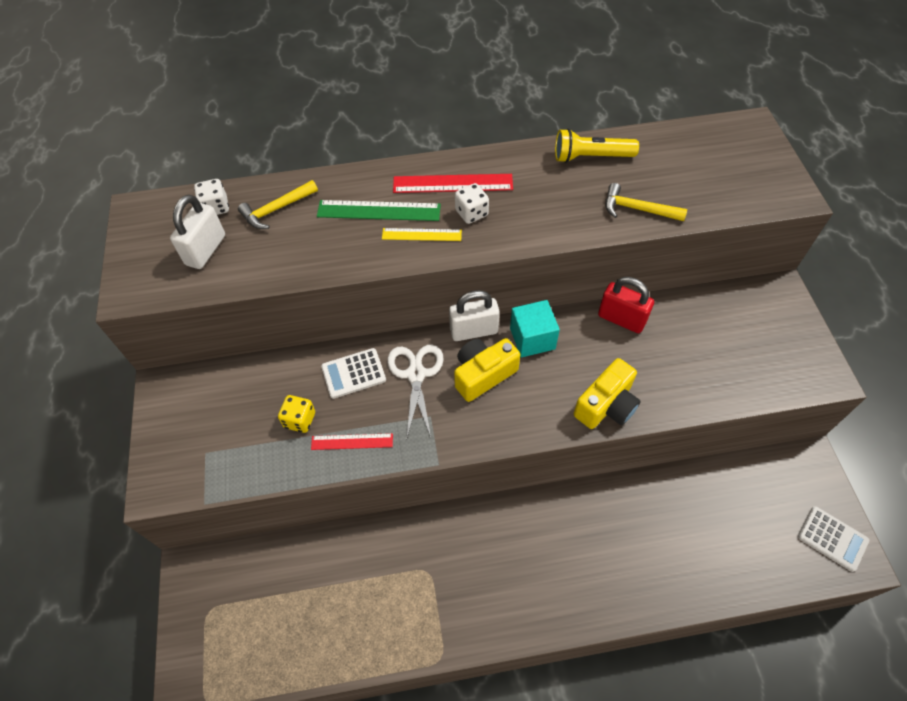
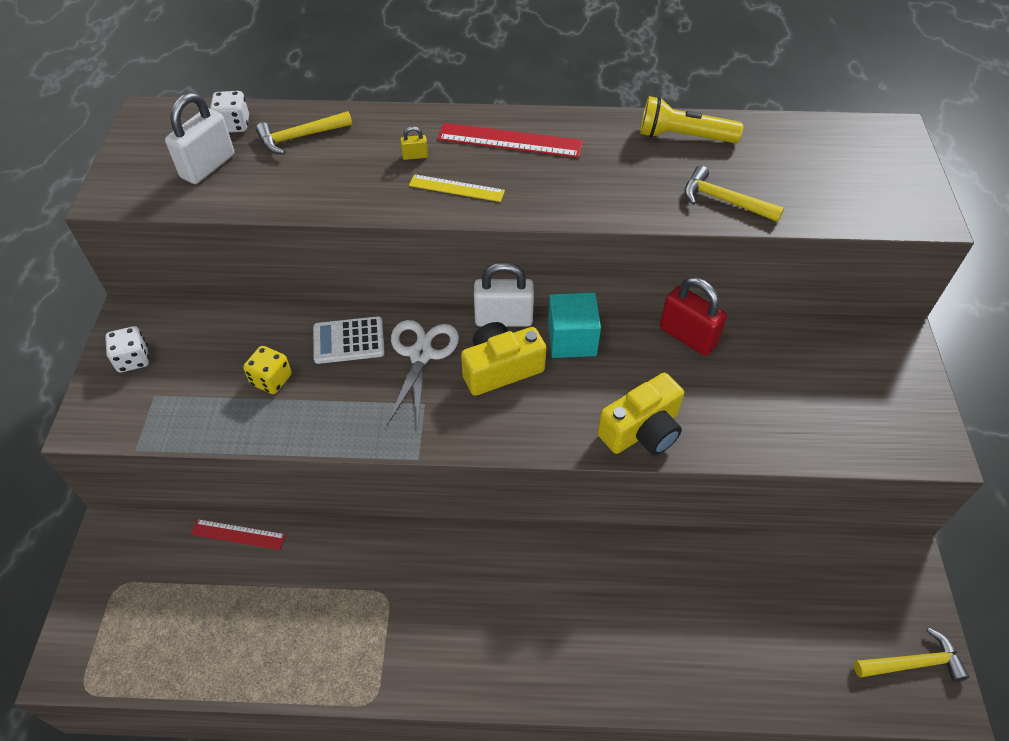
camera: 10 degrees right, 5 degrees down
(352, 442) = (324, 414): red ruler -> red ruler (238, 534)
(378, 211) = (415, 156): green ruler -> yellow padlock
(471, 213) = (522, 174): white dice -> white dice (133, 359)
(832, 538) = (913, 663): white calculator -> yellow hammer

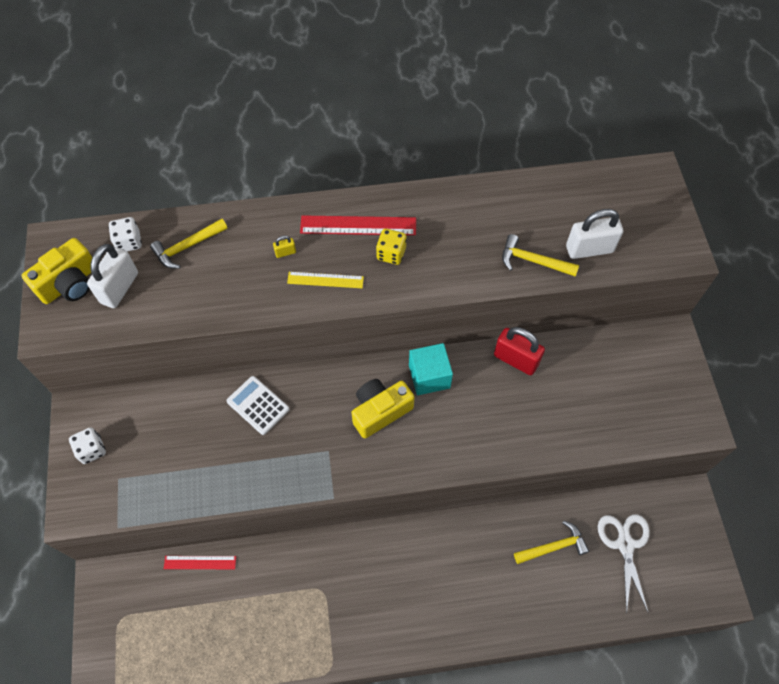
camera: 10 degrees left, 10 degrees up
(271, 380) = (206, 450): yellow dice -> yellow dice (391, 254)
(349, 341) = (258, 405): white calculator -> white calculator turned 60 degrees clockwise
(421, 354) = (316, 408): white scissors -> white scissors (625, 544)
(503, 319) = (374, 366): white padlock -> white padlock (589, 249)
(642, 430) = (493, 446): yellow camera -> yellow camera (70, 283)
(683, 136) = (494, 201): yellow flashlight -> none
(913, 663) = (697, 573): yellow hammer -> yellow hammer (554, 546)

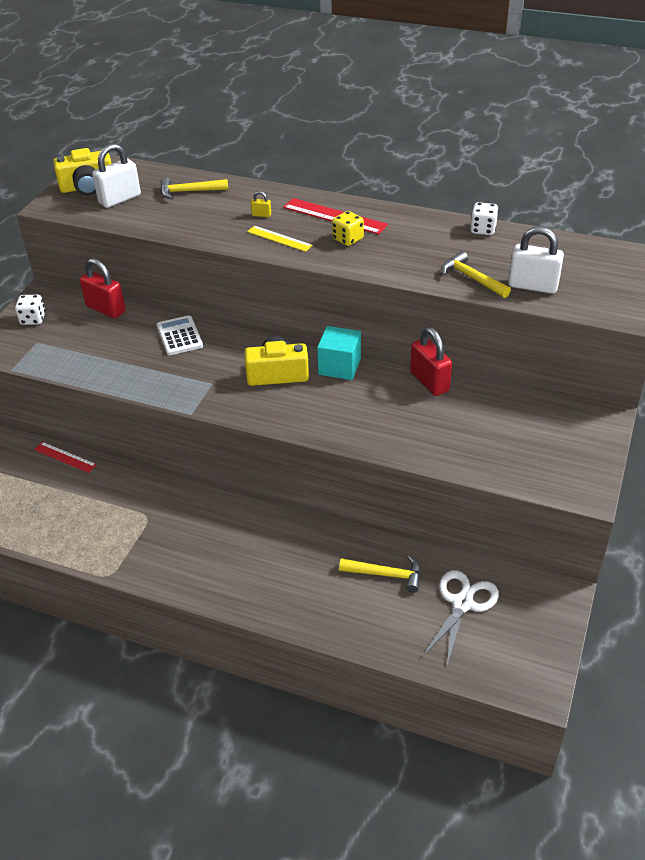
camera: 30 degrees right, 20 degrees down
(129, 242) = (149, 178): white dice -> white dice (483, 229)
(159, 402) = (106, 309): none -> red padlock

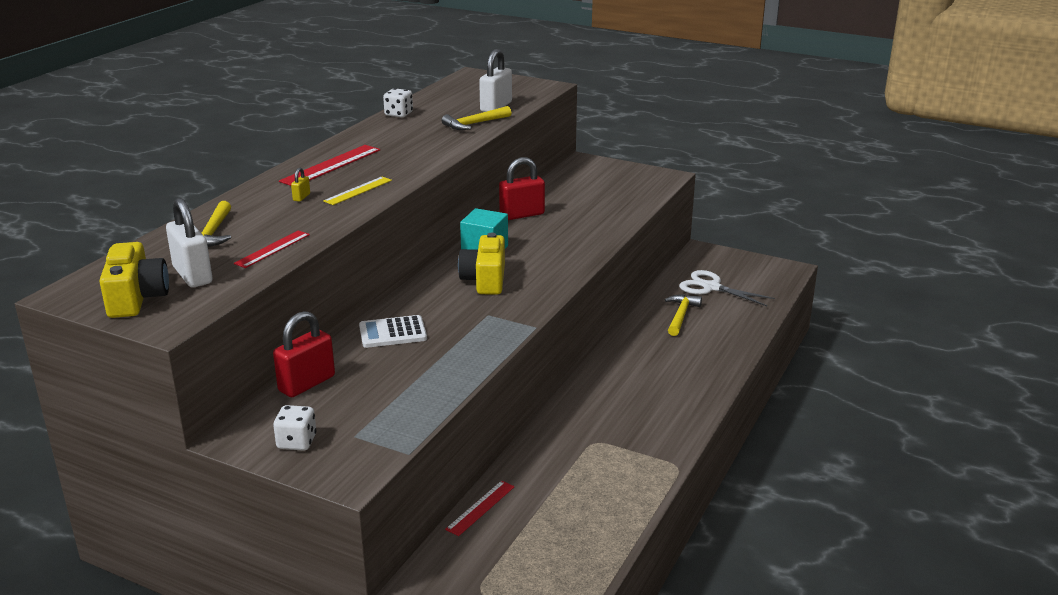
camera: 85 degrees left, 15 degrees down
(162, 221) = (272, 249): none -> red ruler
(347, 239) = (380, 162): yellow dice -> none

